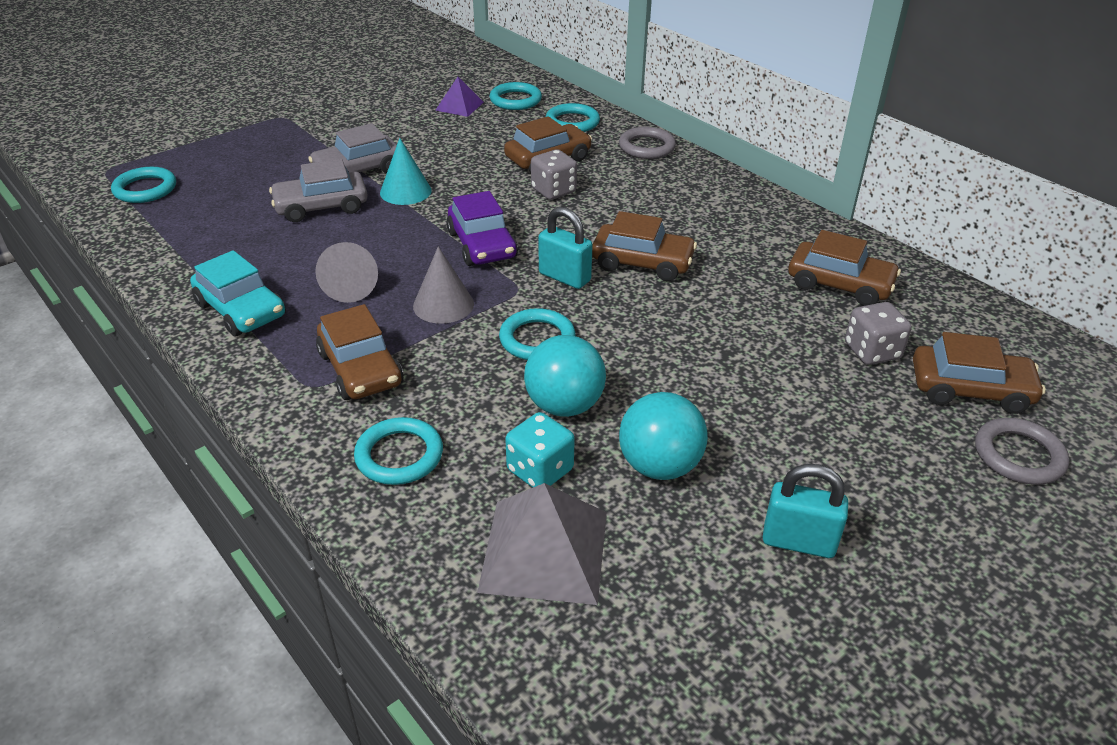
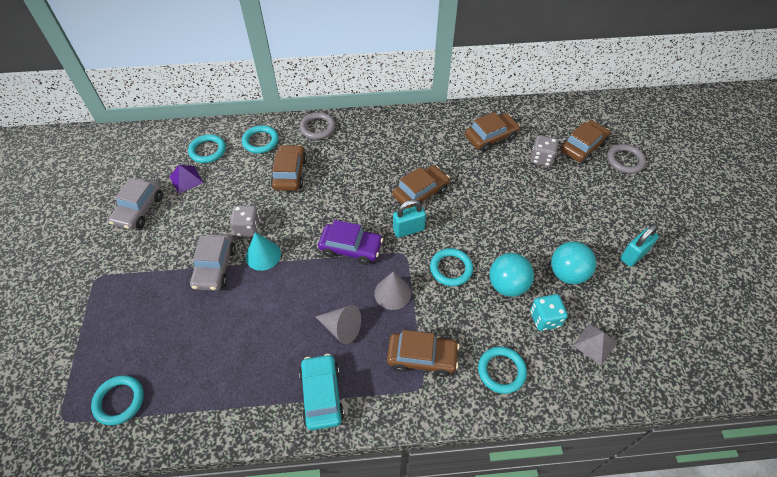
camera: 55 degrees left, 15 degrees up
(241, 310) = (322, 395): turquoise car -> turquoise car turned 90 degrees counterclockwise
(321, 206) = (241, 305): grey car -> grey car (139, 209)
(544, 551) = (595, 344): grey pyramid -> grey pyramid, size x0.58
(553, 191) = (325, 189): grey dice -> grey dice (248, 228)

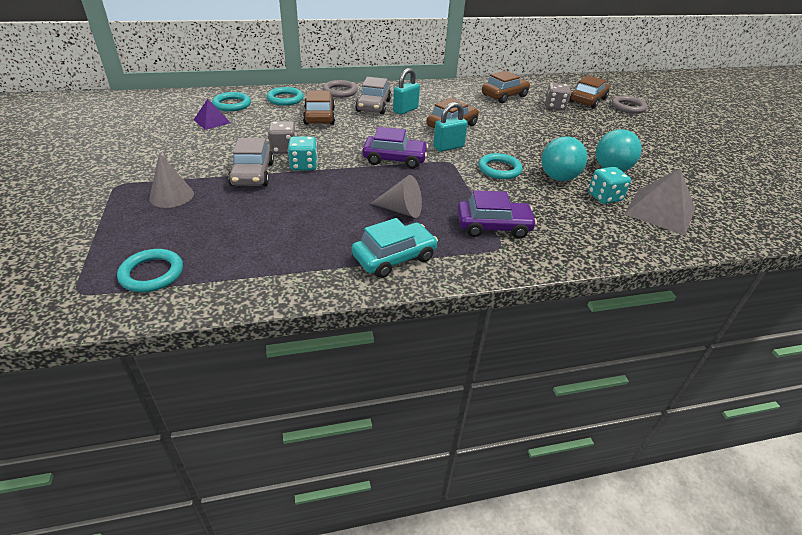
camera: 10 degrees left, 15 degrees down
(139, 209) = (163, 140): grey car -> grey car (373, 106)
(263, 255) = (304, 165): turquoise cone -> turquoise dice
(322, 395) = (394, 257): turquoise car -> turquoise car turned 75 degrees clockwise
(392, 293) = (447, 186): grey cone -> grey cone (171, 196)
(422, 357) = (493, 226): brown car -> purple car
(501, 371) = (578, 232): turquoise ring -> none
(595, 344) = (660, 211): grey pyramid -> grey pyramid, size x1.74
(633, 255) = (665, 157): turquoise padlock -> turquoise padlock (405, 110)

